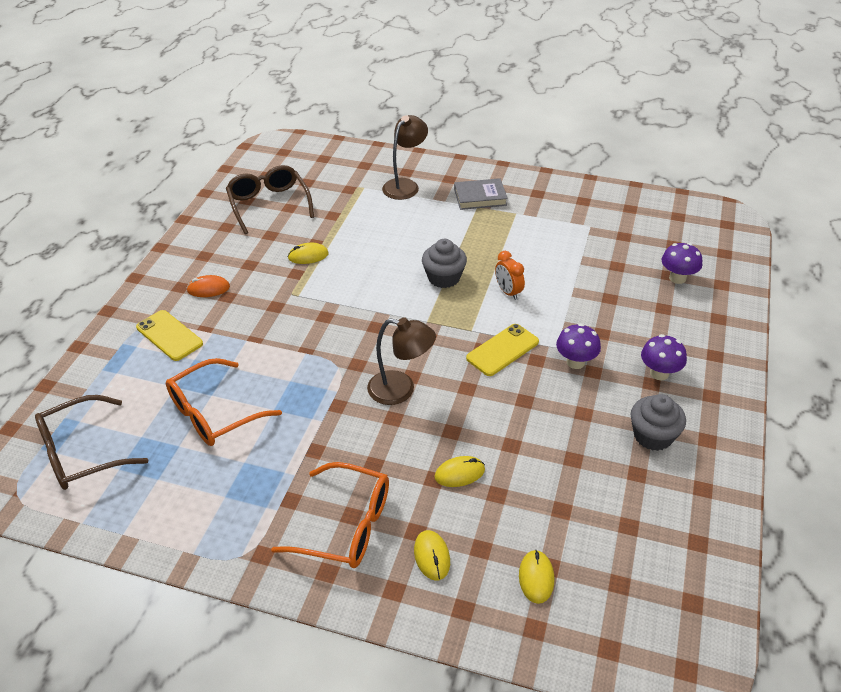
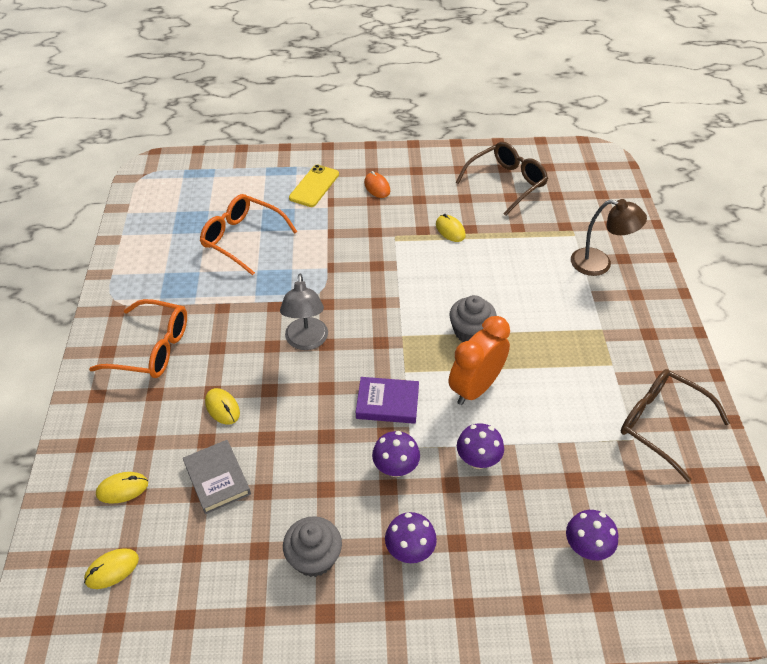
camera: 70 degrees right, 5 degrees up
(82, 453) = (185, 189): brown glasses -> brown glasses (662, 425)
(345, 525) = (151, 348): orange glasses -> orange glasses turned 75 degrees counterclockwise
(401, 390) = (306, 341): brown lamp -> grey lamp
(432, 556) = (132, 411): yellow mouse -> yellow mouse (112, 569)
(480, 197) = (620, 327): grey book -> grey book (217, 479)
(502, 350) = (387, 403): yellow phone -> purple book
(508, 292) = (475, 388): orange clock -> orange clock, size x1.78
(583, 311) = (478, 460): none -> purple mushroom

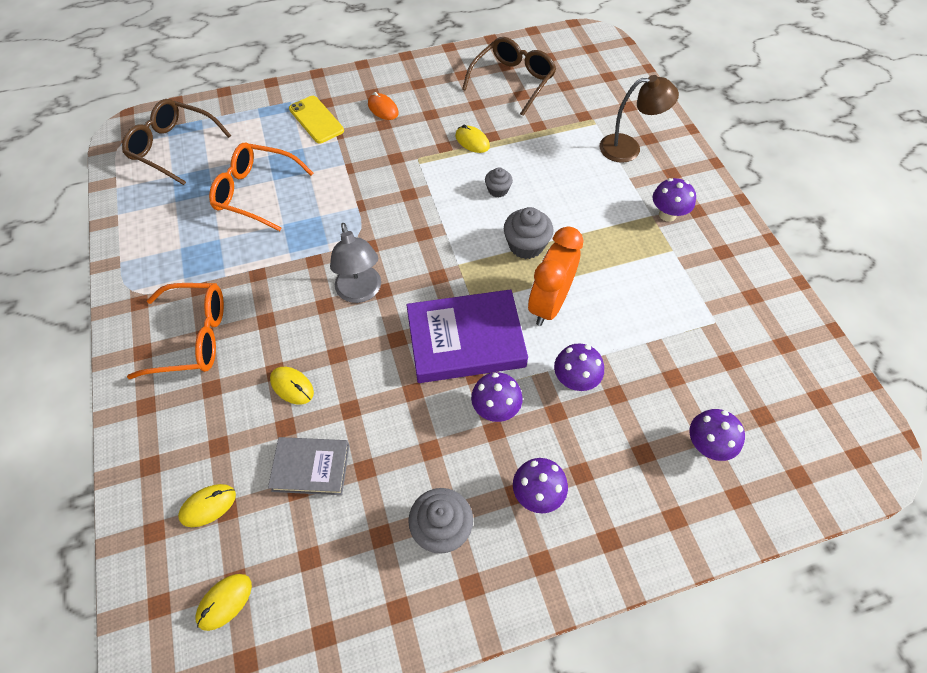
camera: 15 degrees left, 10 degrees up
(217, 479) = (311, 467): grey book -> grey book turned 45 degrees counterclockwise
(314, 186) = (316, 120): yellow phone -> yellow phone turned 45 degrees counterclockwise
(387, 403) = (465, 340): purple book -> purple book, size x1.71
(460, 278) = (498, 190): none -> grey cupcake
(618, 331) = (667, 214): none -> purple mushroom
(662, 425) = (737, 301): brown glasses -> brown glasses (174, 147)

